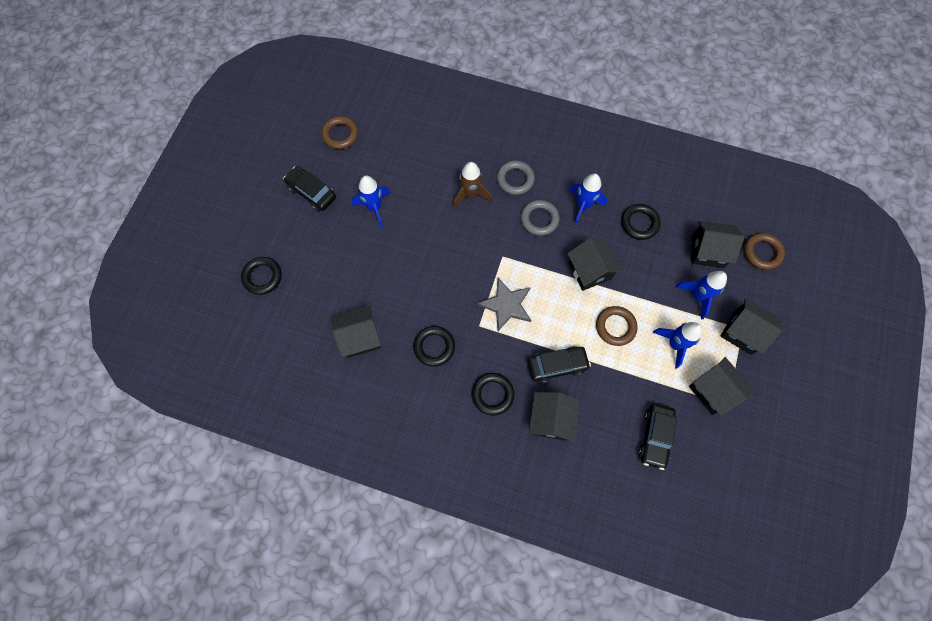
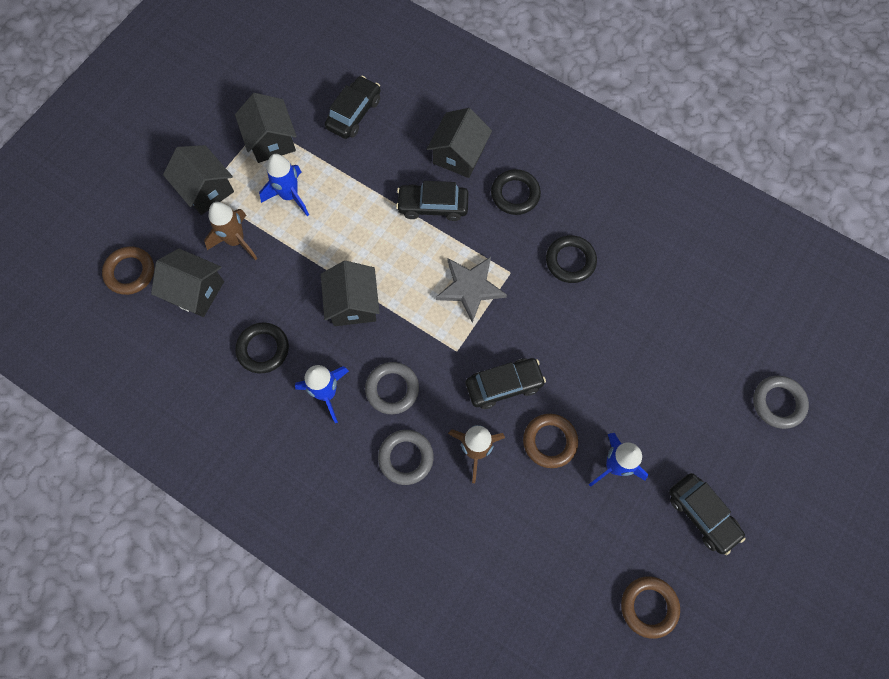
camera: 165 degrees left, 0 degrees up
(262, 277) = (778, 403): black ring -> grey ring
(360, 337) = (658, 294): black house -> none
(462, 241) = (504, 385): none -> black car
(615, 327) = (349, 231): brown ring -> brown ring (549, 441)
(698, 296) = (236, 241): blue rocket -> brown rocket

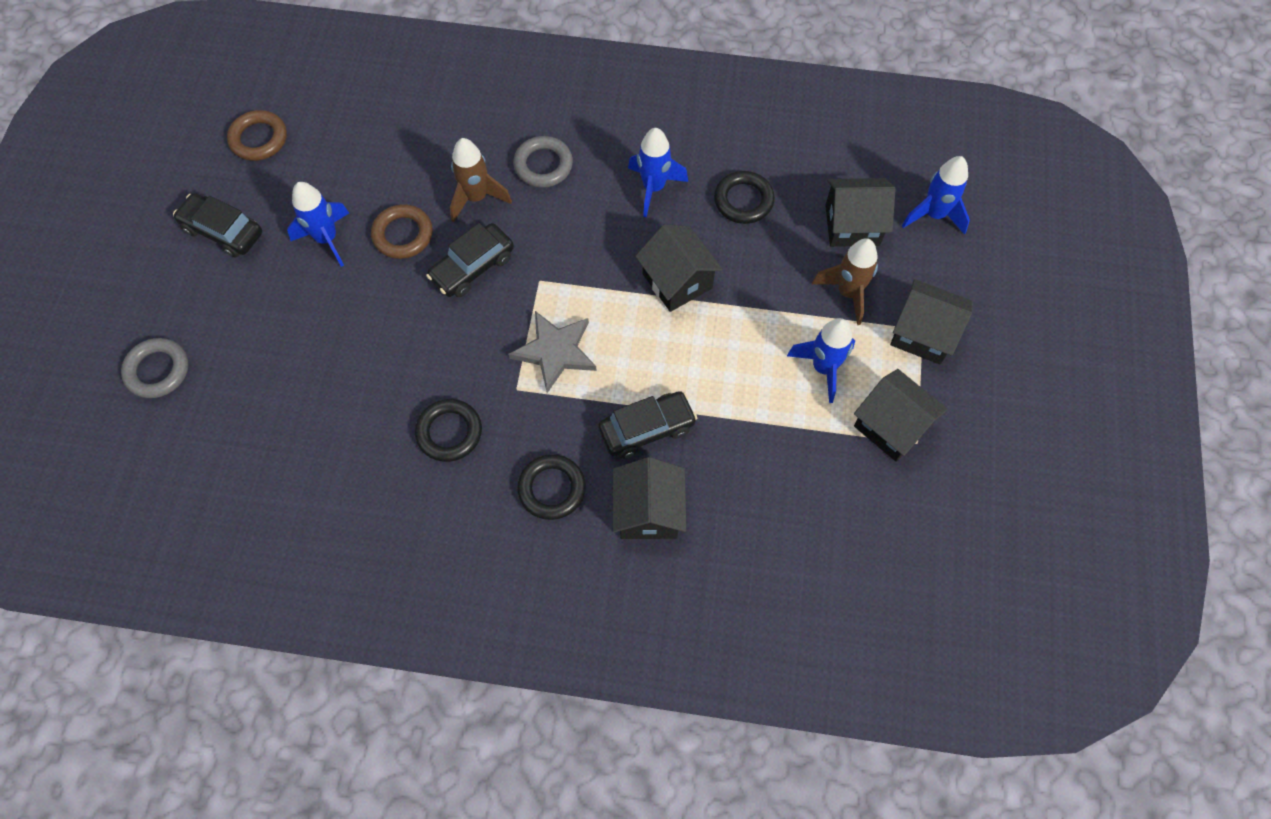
camera: 155 degrees right, 5 degrees down
(130, 272) = (934, 215): brown ring -> blue rocket
(354, 113) = (814, 509): black car -> none
(392, 389) = (589, 217): grey ring -> none

